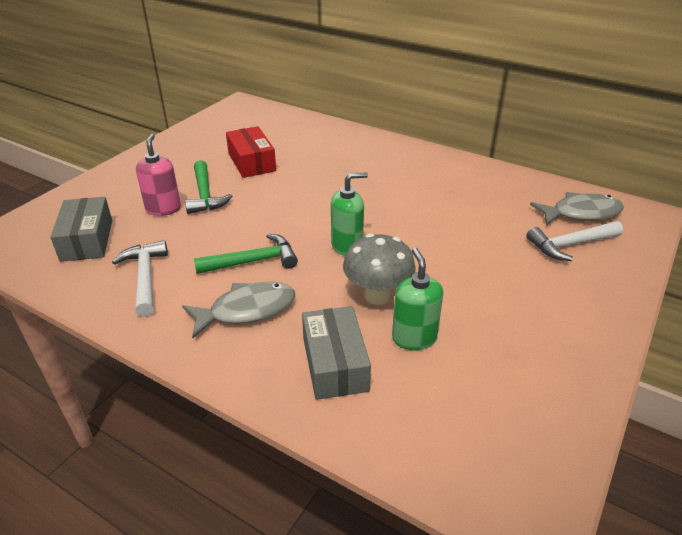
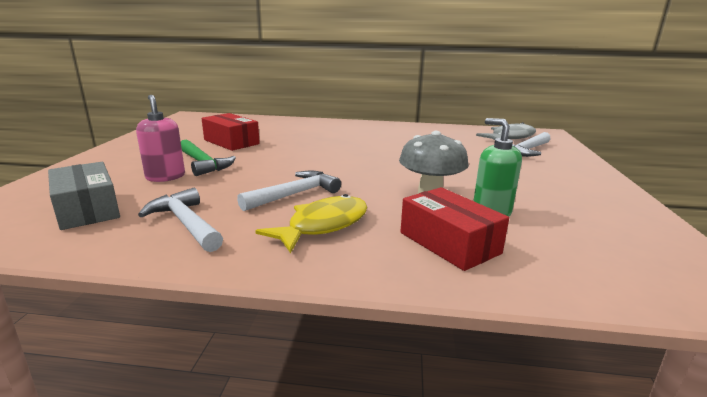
camera: 25 degrees left, 15 degrees down
(246, 310) = (323, 225): grey fish -> yellow fish
(253, 261) = (295, 194): green hammer -> white hammer
(335, 364) = (449, 243): grey box -> red box
(347, 246) = (369, 173): green soap dispenser -> none

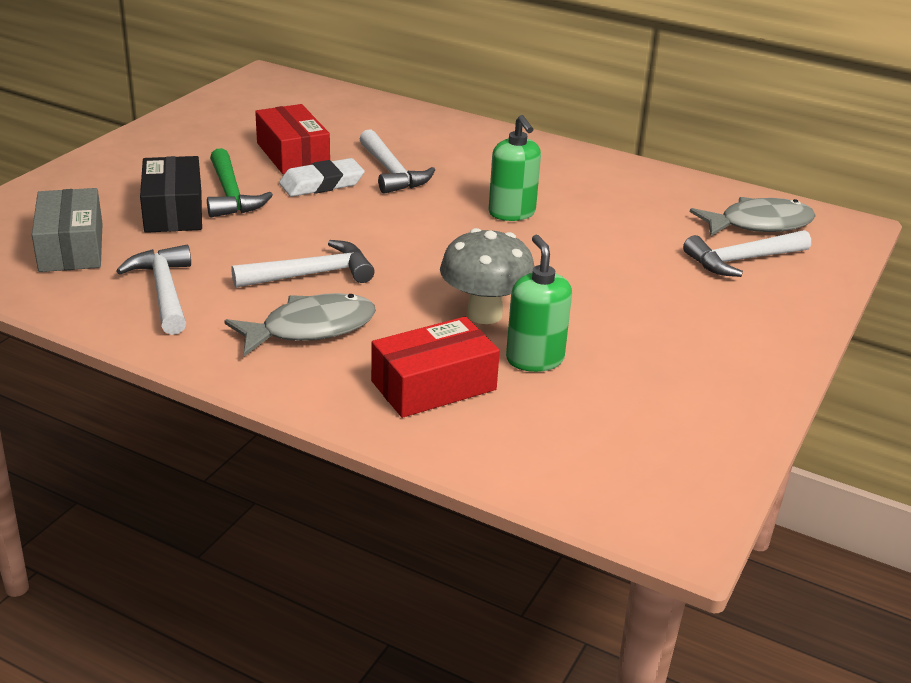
camera: 20 degrees right, 10 degrees up
(165, 177) = (173, 211): pink soap dispenser -> black box
(261, 151) = (322, 184): none -> white eraser
(299, 142) = (392, 172): none -> white hammer
(323, 225) = (310, 329): yellow fish -> grey fish
(386, 149) = (512, 213): none -> green soap dispenser
(449, 243) = (433, 385): red box -> red box turned 75 degrees clockwise

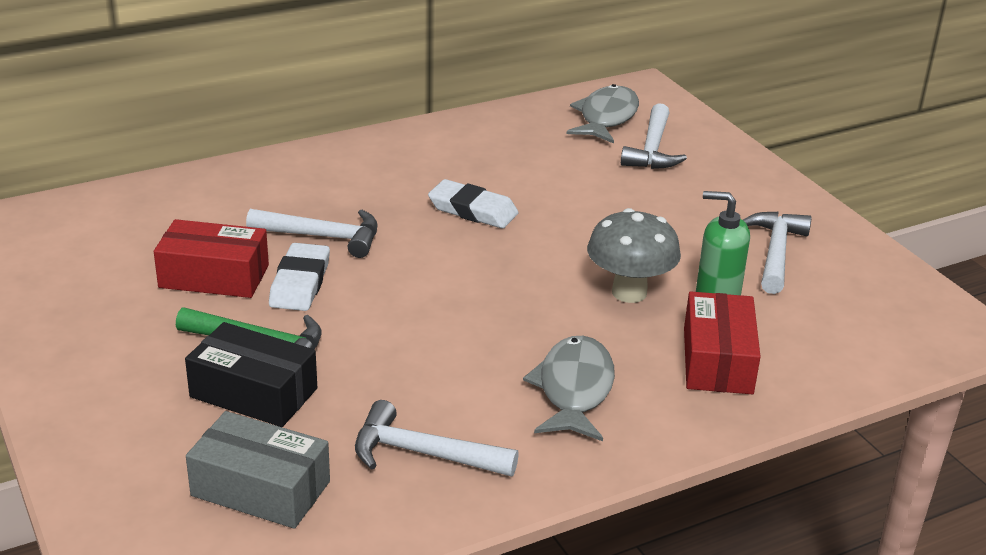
camera: 55 degrees left, 0 degrees up
(312, 274) = (477, 354): white hammer -> white hammer (775, 252)
(512, 213) = (473, 210): green soap dispenser -> white eraser

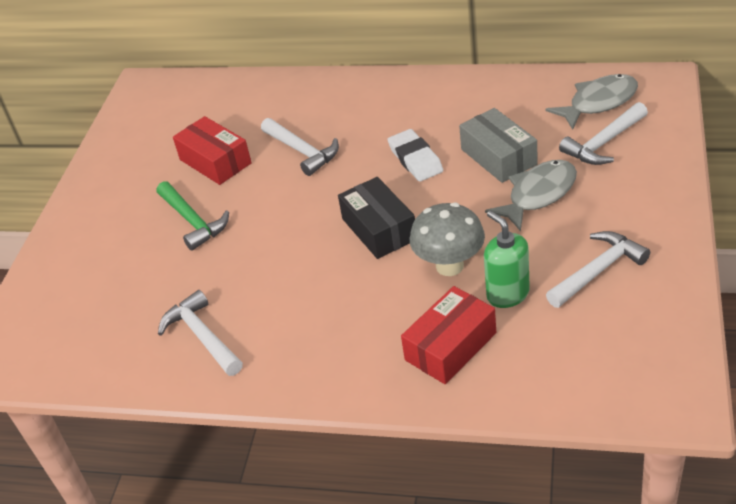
camera: 45 degrees right, 10 degrees up
(253, 393) = (158, 254): black box -> black box (379, 229)
(260, 488) = (103, 321): grey box -> grey box (498, 157)
(300, 283) = (256, 183): white eraser -> none
(574, 390) = (332, 329): grey fish -> grey fish (538, 195)

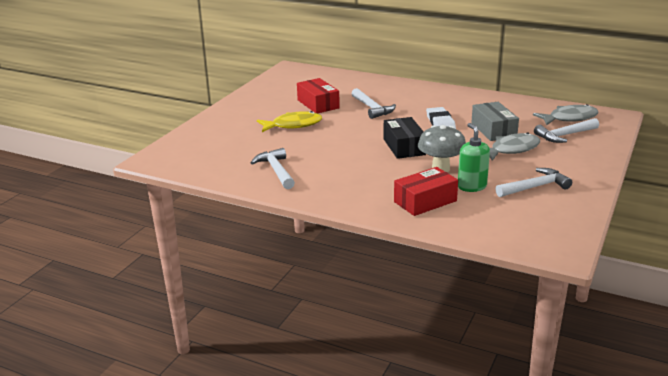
camera: 10 degrees right, 15 degrees down
(193, 221) = (293, 125): green hammer -> yellow fish

